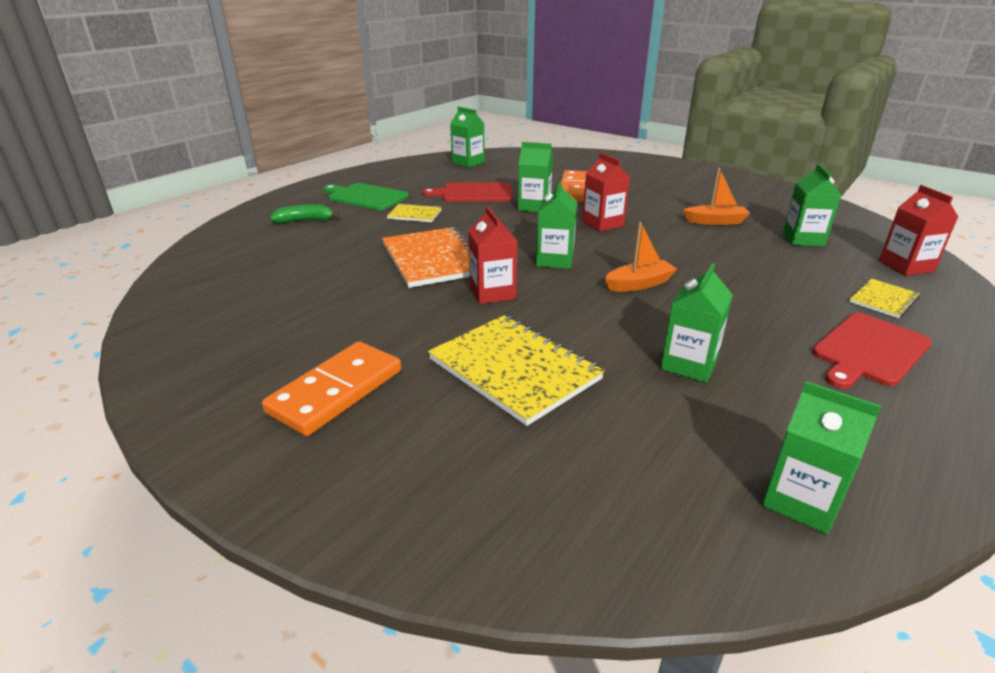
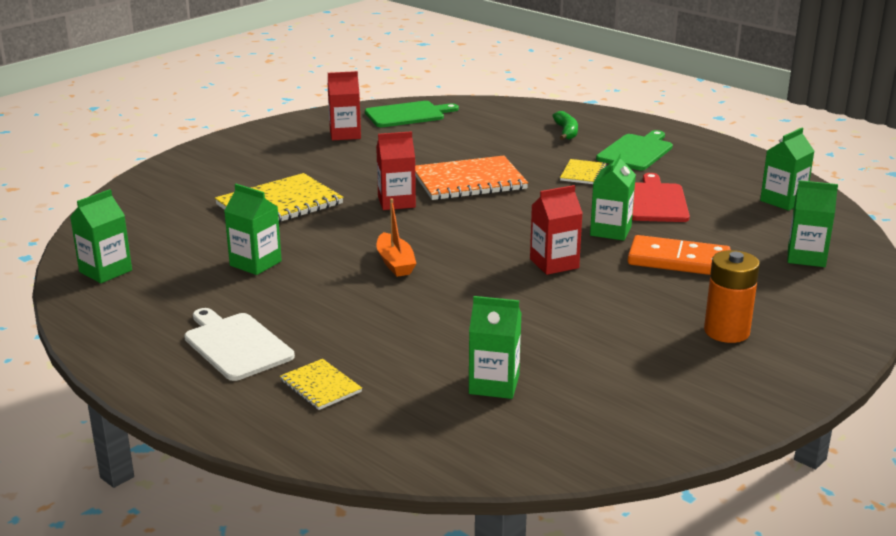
camera: 95 degrees right, 5 degrees down
(198, 304) = (407, 114): none -> green cutting board
(336, 391) = (281, 157): orange domino -> none
(555, 260) = (457, 231): green carton -> green carton (806, 257)
(670, 182) = (726, 331): none -> orange battery
(715, 221) = (560, 335): orange boat -> none
(869, 350) = (236, 345): red cutting board -> white cutting board
(905, 266) = (397, 435): red carton -> red carton (345, 134)

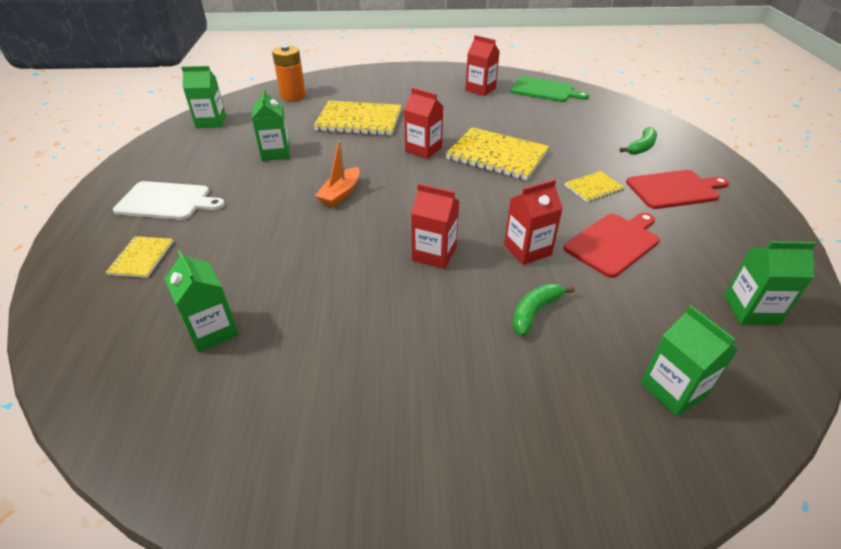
camera: 45 degrees right, 15 degrees up
(236, 345) = (167, 201): white cutting board -> white cutting board turned 90 degrees clockwise
(469, 181) = (497, 155): orange notebook -> yellow notebook
(610, 231) = (527, 250): green carton -> red carton
(636, 152) = (674, 189): green cutting board -> red cutting board
(678, 261) = (535, 312): orange domino -> green banana
(726, 331) = (449, 417): orange battery -> orange battery (293, 96)

